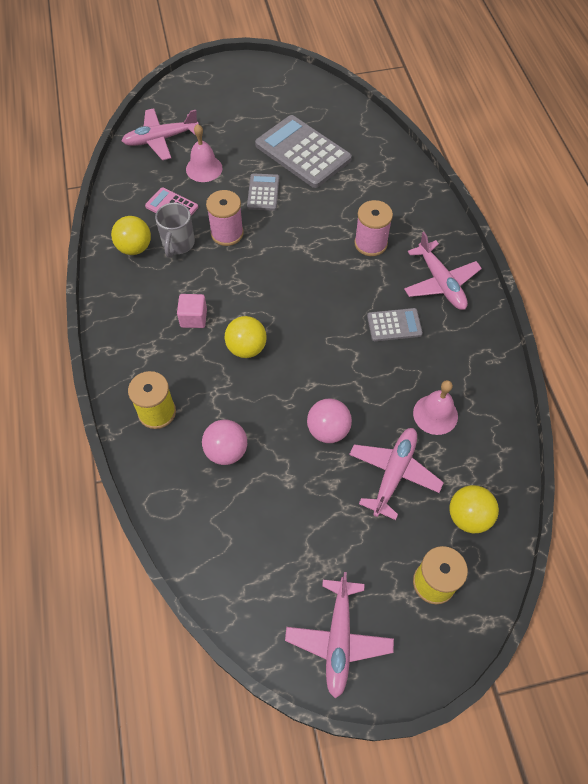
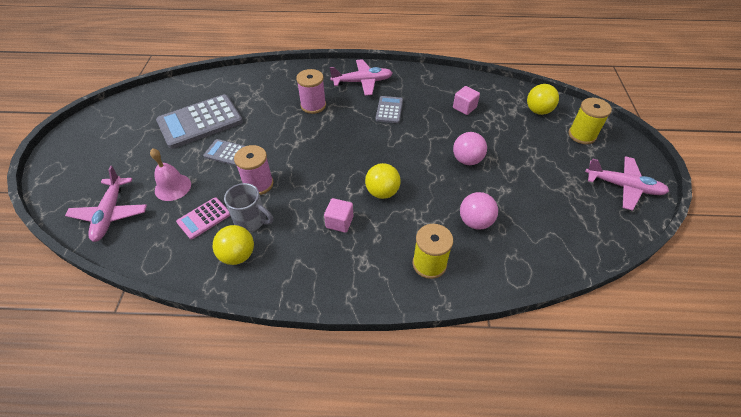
camera: 75 degrees left, 10 degrees down
(394, 473) = (505, 135): pink plane -> none
(435, 414) = (464, 107): pink bell -> pink cube

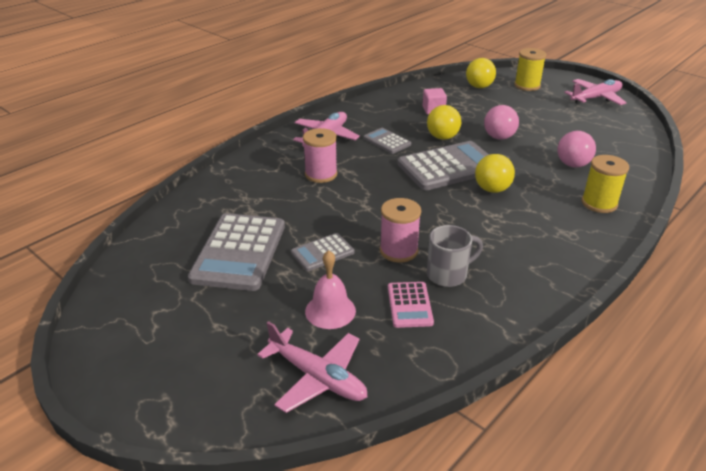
camera: 50 degrees left, 15 degrees down
(238, 255) = (489, 301): yellow ball -> yellow ball (442, 137)
(339, 222) = (506, 225): pink cube -> none
(389, 155) = (448, 167): none -> grey calculator

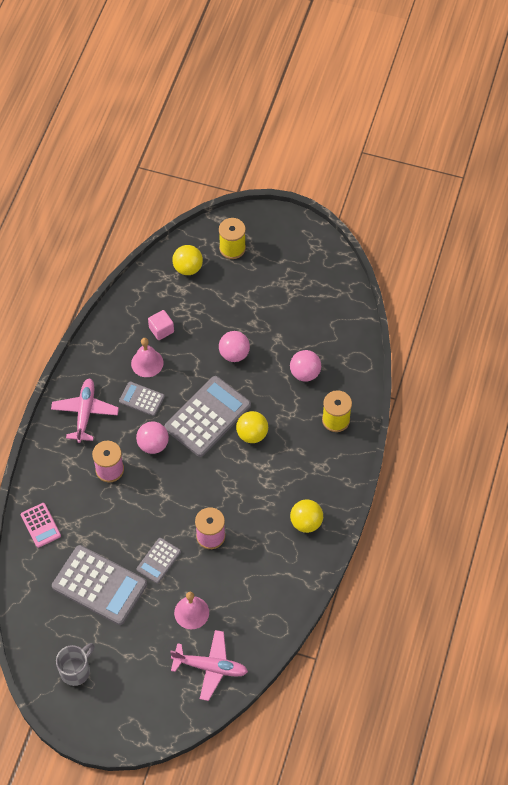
camera: 25 degrees left, 25 degrees up
(239, 252) = (99, 585): grey calculator -> grey calculator turned 45 degrees counterclockwise
(378, 170) = (153, 444): none -> pink ball
(407, 123) = (147, 363): none -> pink bell
(409, 305) = (239, 585): pink calculator -> pink calculator (40, 525)
(442, 137) = (186, 373): yellow ball -> yellow ball (306, 522)
(448, 274) = (253, 546): grey mug -> grey mug (76, 670)
(596, 98) = (301, 249): pink plane -> none

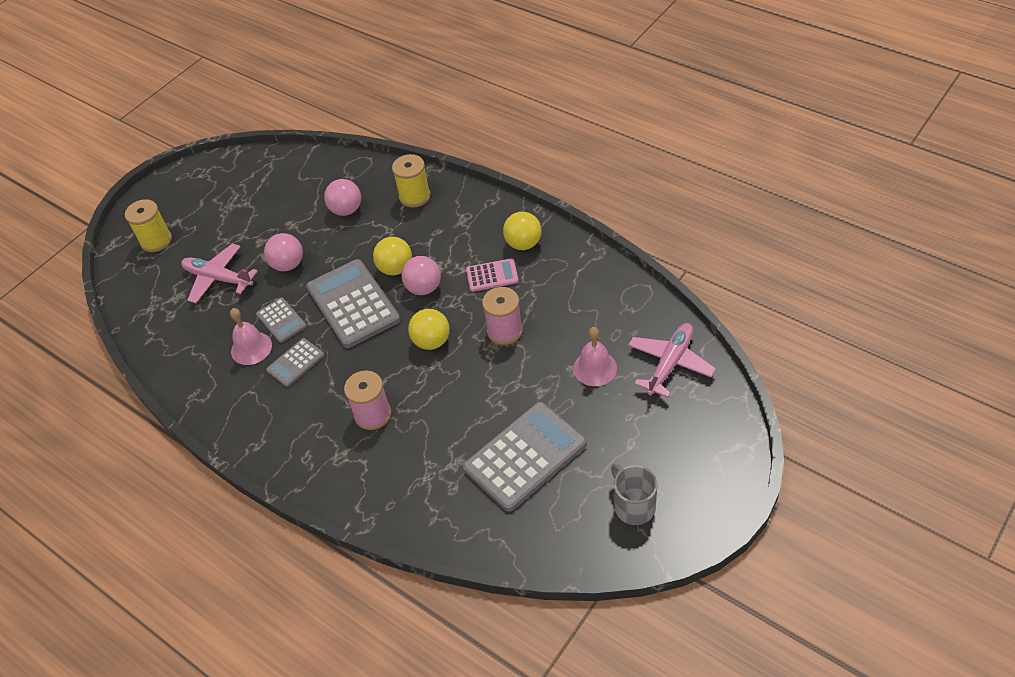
camera: 65 degrees left, 10 degrees down
(40, 525) = (414, 507): pink calculator -> pink calculator (492, 275)
(85, 412) = (281, 425): pink plane -> pink plane (218, 278)
(153, 444) = (361, 363): pink ball -> pink ball (424, 288)
(158, 560) = (516, 387): grey calculator -> grey calculator (281, 320)
(161, 330) = (216, 325): pink cube -> none
(188, 268) = (153, 285): yellow ball -> yellow ball (431, 341)

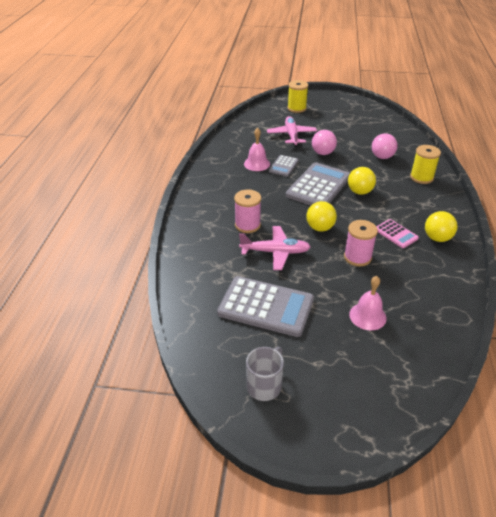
camera: 55 degrees right, 10 degrees down
(295, 363) = (260, 182): grey calculator -> none
(424, 288) = (356, 209): pink ball -> none
(670, 363) = (411, 360): pink plane -> pink plane (275, 252)

